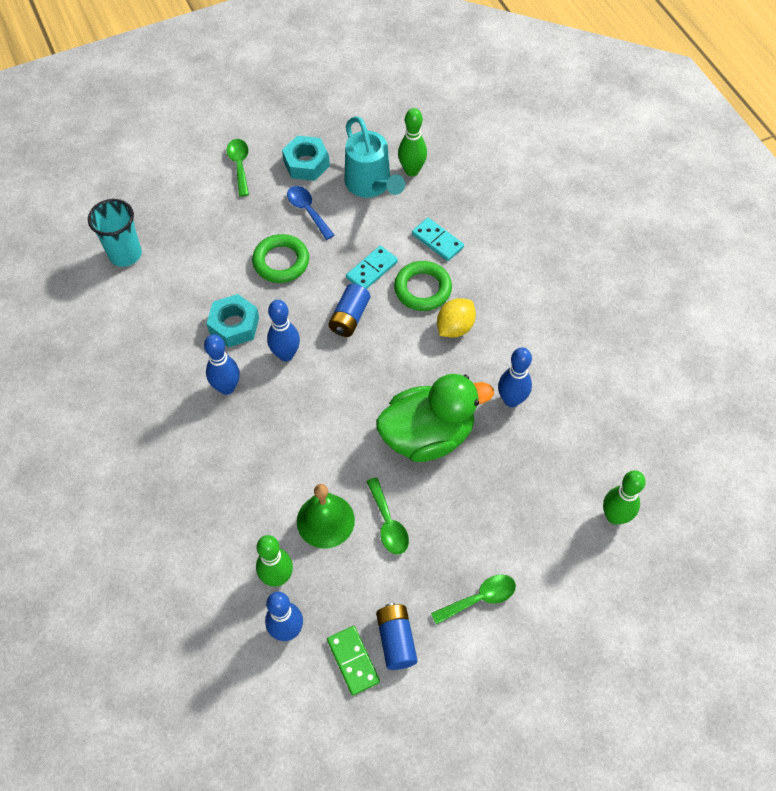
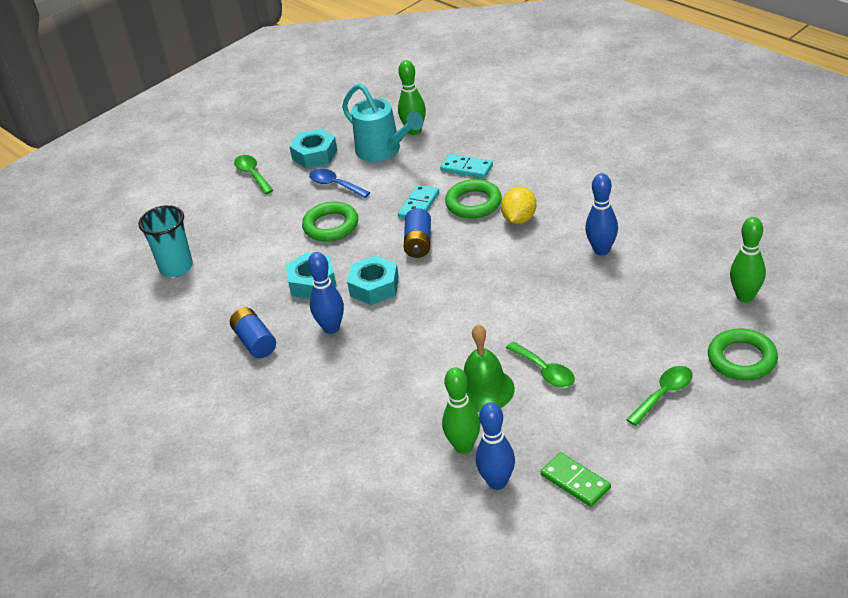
camera: 15 degrees left, 20 degrees down
(286, 354) = (374, 287): blue bowling pin -> turquoise nut
(396, 640) = (606, 451): blue battery -> blue battery (255, 342)
(427, 435) = (542, 298): green duck -> none
(571, 590) = (742, 359): none -> green ring

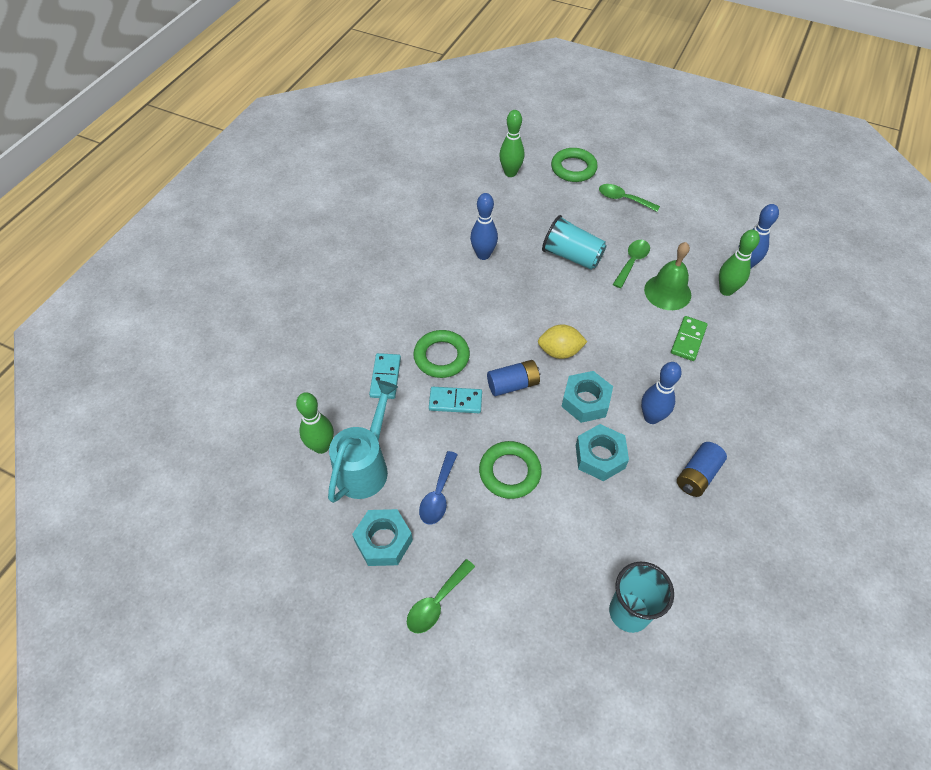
camera: 115 degrees left, 15 degrees up
(519, 219) = (456, 317): yellow lemon -> yellow lemon (559, 351)
(574, 320) = (571, 256): none -> turquoise cup
(575, 482) = (720, 228): green domino -> green domino (688, 340)

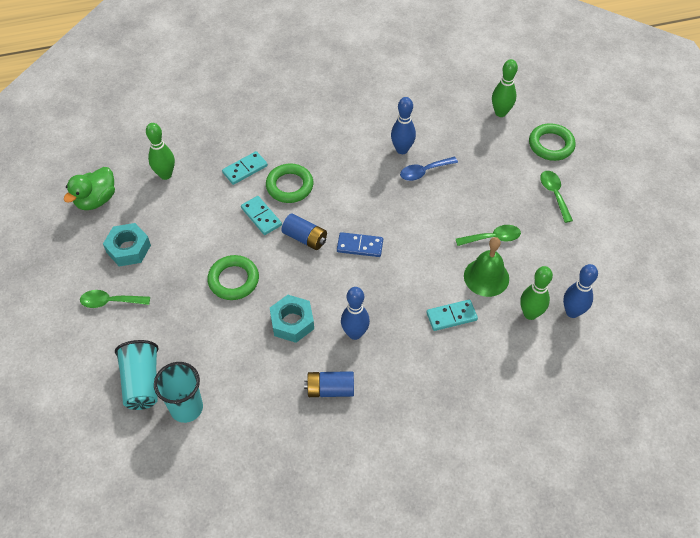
camera: 50 degrees right, 0 degrees up
(287, 531) = (96, 200): none -> green duck
(365, 466) = (171, 205): turquoise watering can -> none
(438, 495) = (183, 254): blue spoon -> blue spoon (424, 172)
(559, 351) = (360, 246): yellow lemon -> blue domino
(571, 256) = (457, 199): turquoise cup -> turquoise cup (142, 383)
(585, 401) = (331, 287): turquoise nut -> none
(688, 340) = (451, 316): green domino -> turquoise domino

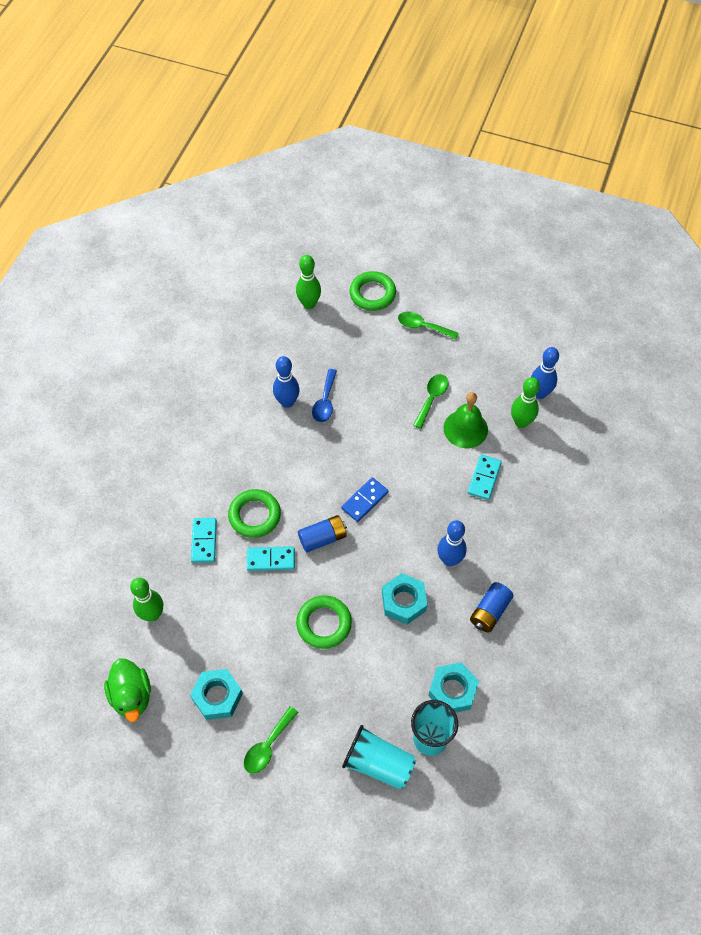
camera: 55 degrees left, 5 degrees up
(239, 401) = (452, 690): none -> turquoise nut

